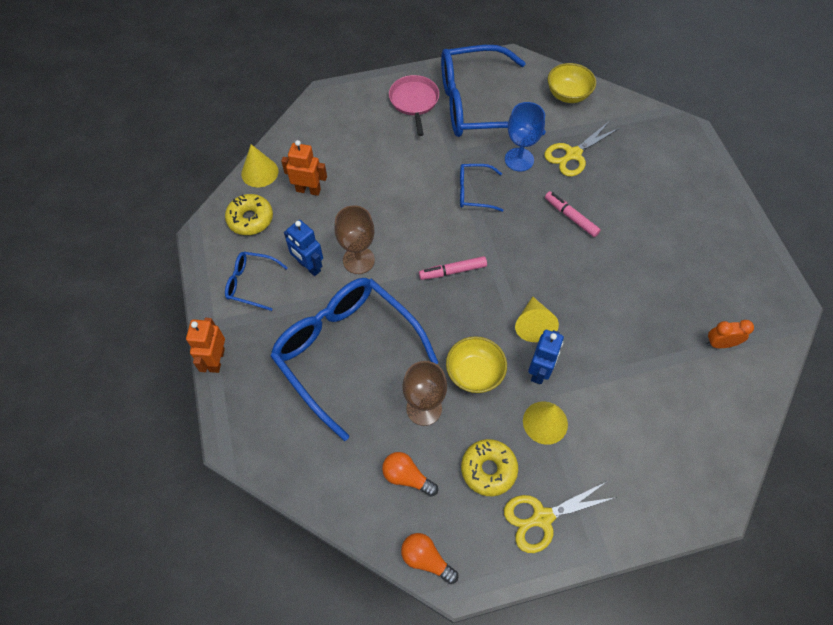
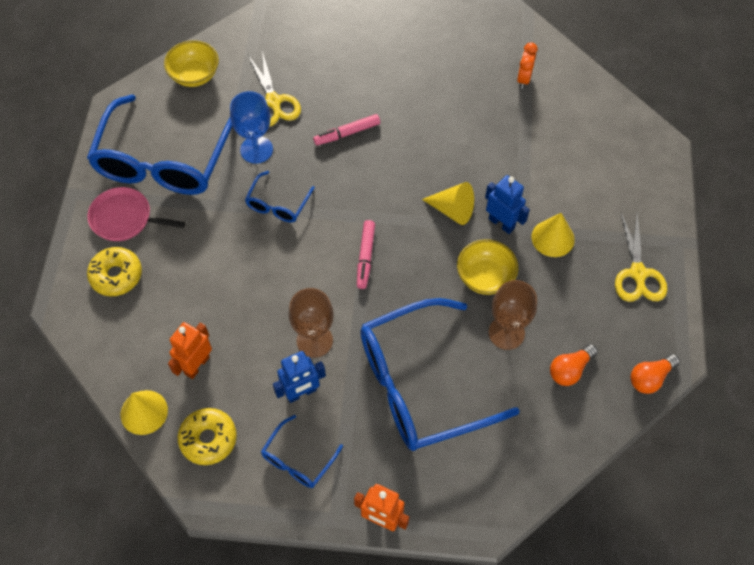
camera: 70 degrees left, 0 degrees up
(488, 469) = (583, 299): yellow donut -> yellow donut (116, 275)

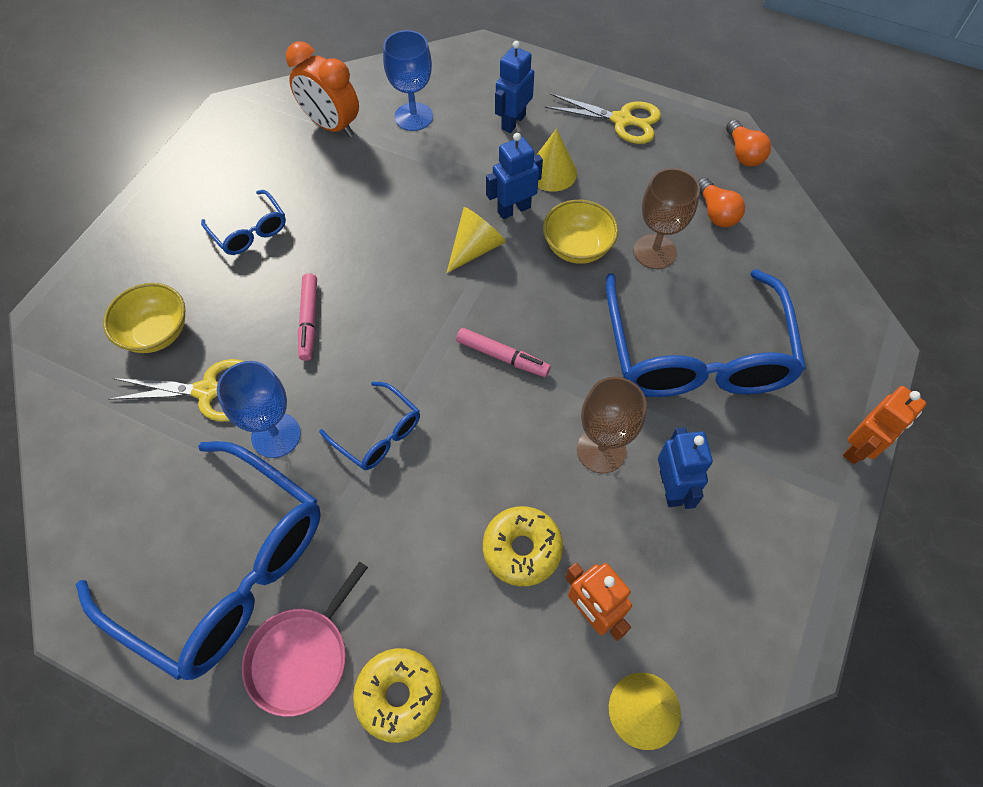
camera: 70 degrees left, 0 degrees up
(194, 75) = (97, 482): yellow bowl -> yellow bowl (156, 332)
(208, 439) = (709, 627): yellow donut -> yellow donut (522, 549)
(298, 459) = (763, 519): blue glasses -> blue glasses (249, 231)
(524, 79) = (331, 126): orange clock -> orange clock, size x1.70
(561, 127) = (413, 117): none -> blue goblet
(592, 195) = (513, 122): none -> blue robot

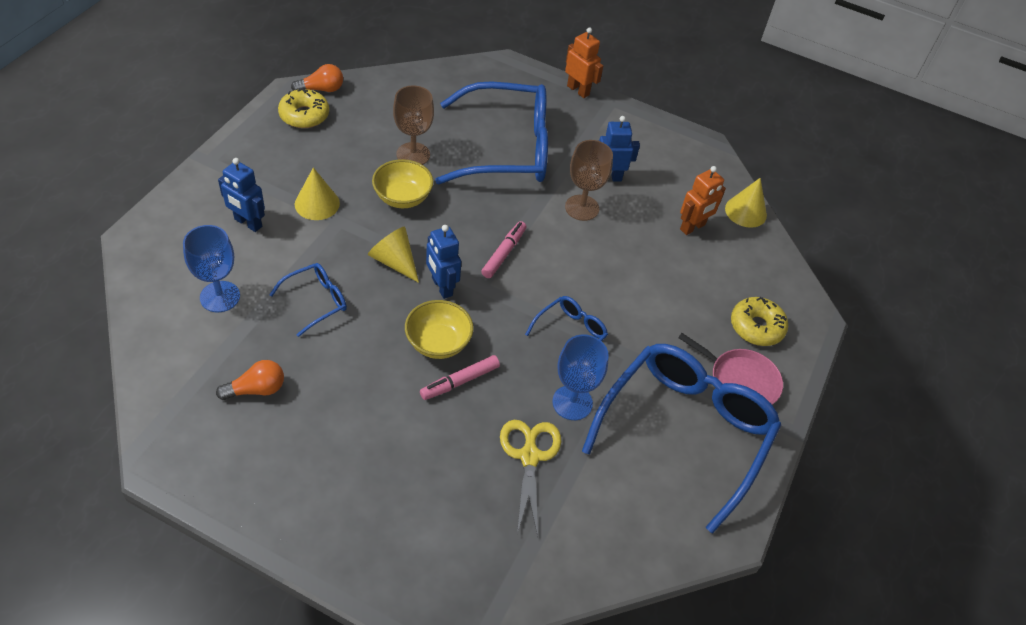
camera: 95 degrees left, 10 degrees down
(156, 332) = (464, 506): yellow bowl -> yellow bowl (438, 343)
(249, 231) = (348, 434): blue glasses -> blue glasses (316, 301)
(309, 320) = (460, 381): pink marker -> pink marker turned 150 degrees clockwise
(331, 126) = (214, 366): orange clock -> none
(513, 209) = (355, 233): blue robot -> blue robot (441, 287)
(522, 549) = (655, 256): yellow donut -> yellow donut (304, 115)
(622, 120) = (266, 152): yellow scissors -> none
(716, 212) = (380, 115): orange light bulb -> orange light bulb (256, 389)

